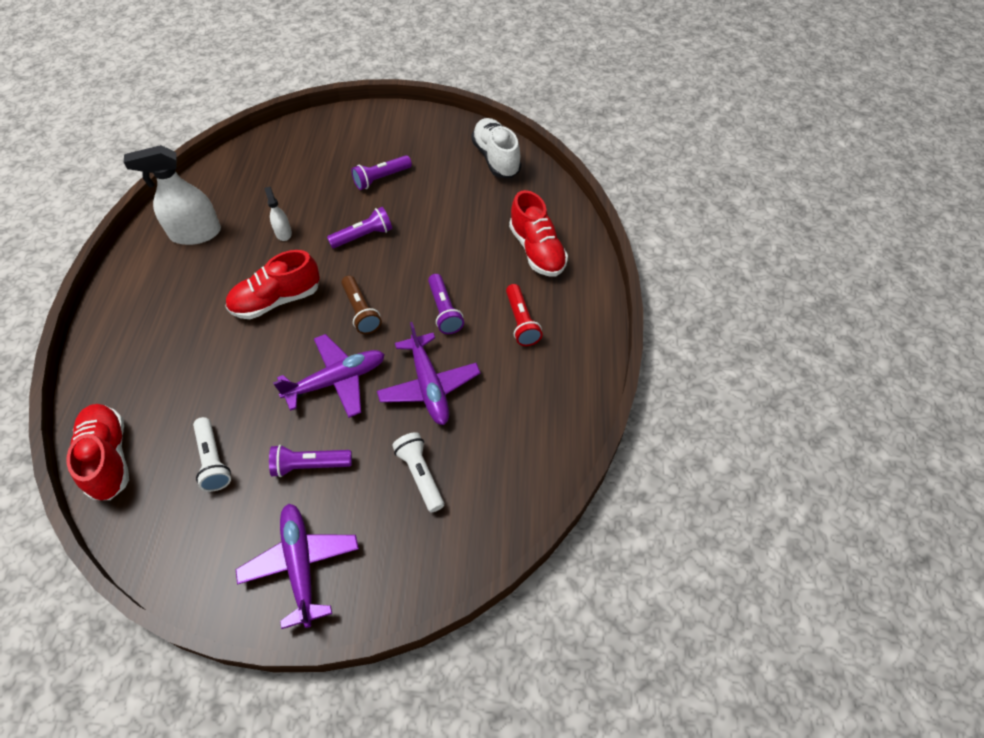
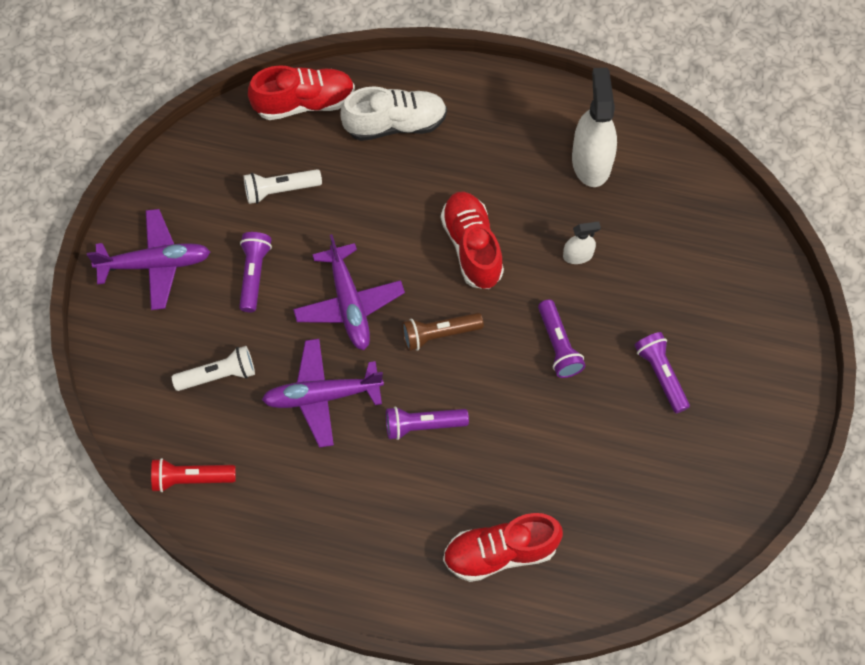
camera: 100 degrees right, 10 degrees up
(496, 158) = (684, 531): white shoe -> white shoe (395, 124)
(521, 322) = (390, 510): red flashlight -> red flashlight (191, 478)

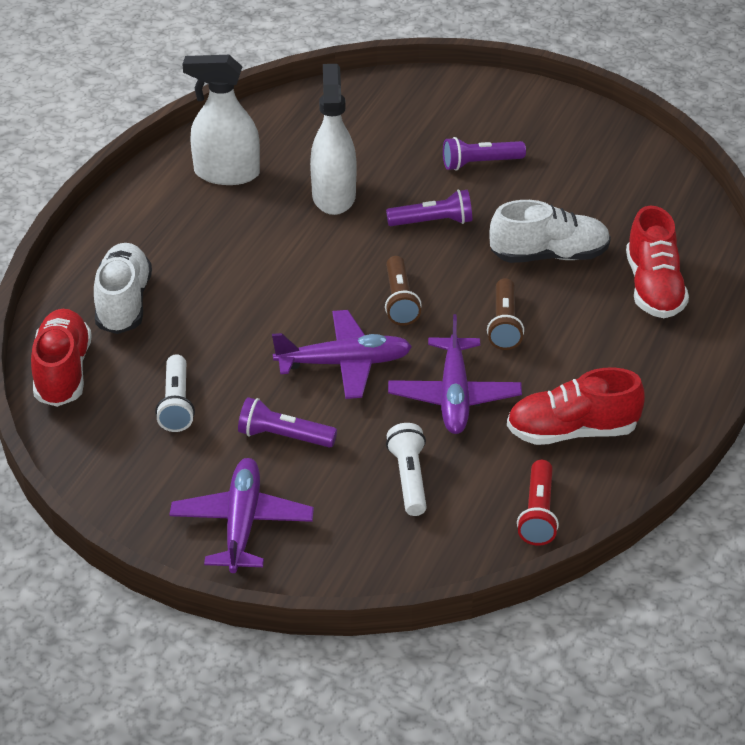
camera: 80 degrees left, 25 degrees down
(423, 425) = (504, 324): purple flashlight -> brown flashlight
(472, 247) = (301, 265): red shoe -> red shoe (572, 432)
(530, 453) = (549, 256): none -> white shoe
(578, 255) = (333, 196): white spray bottle -> white spray bottle, size x2.03

